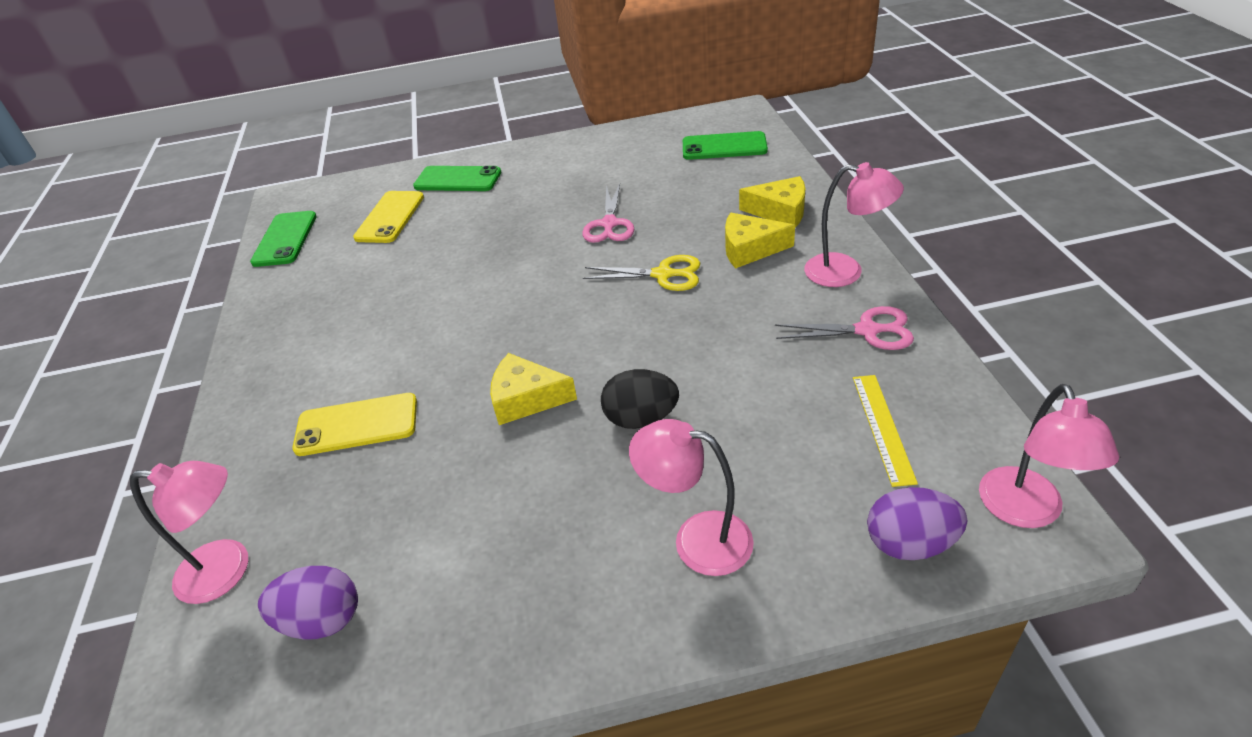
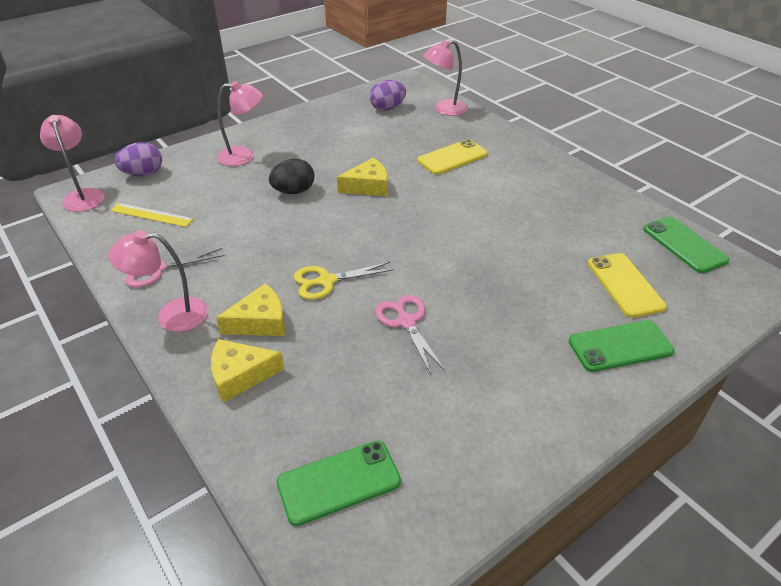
camera: 150 degrees right, 0 degrees up
(883, 427) = (151, 215): yellow ruler -> yellow ruler turned 45 degrees counterclockwise

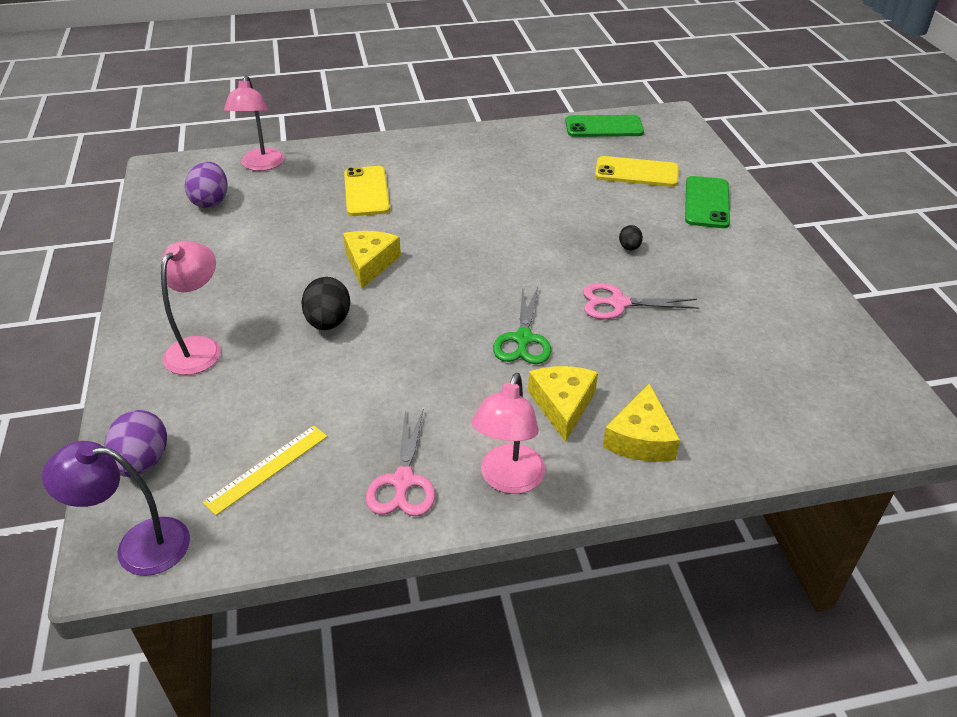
camera: 65 degrees left, 0 degrees up
(83, 195) = (138, 546): pink lamp -> purple lamp
(327, 281) = (523, 339): yellow scissors -> green scissors
(339, 482) = (803, 400): green phone -> none
(494, 309) = (629, 247): none -> black egg

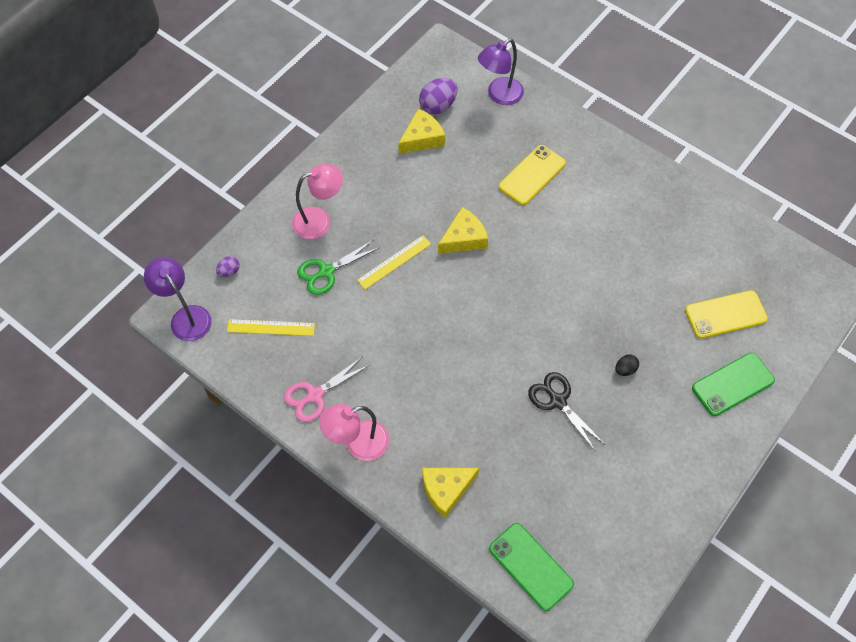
camera: 50 degrees right, 20 degrees up
(143, 462) = (229, 271): purple egg -> purple egg, size x0.54
(261, 165) = (499, 95): pink lamp -> purple lamp
(328, 322) = (394, 262): black egg -> yellow ruler
(523, 339) = (474, 372): green scissors -> green scissors (326, 271)
(562, 405) = (436, 431): yellow cheese -> yellow cheese (422, 138)
(604, 127) = (768, 252): green phone -> green phone (530, 566)
(618, 303) = (558, 401): pink scissors -> black scissors
(636, 172) = (725, 314): yellow phone -> yellow phone turned 75 degrees counterclockwise

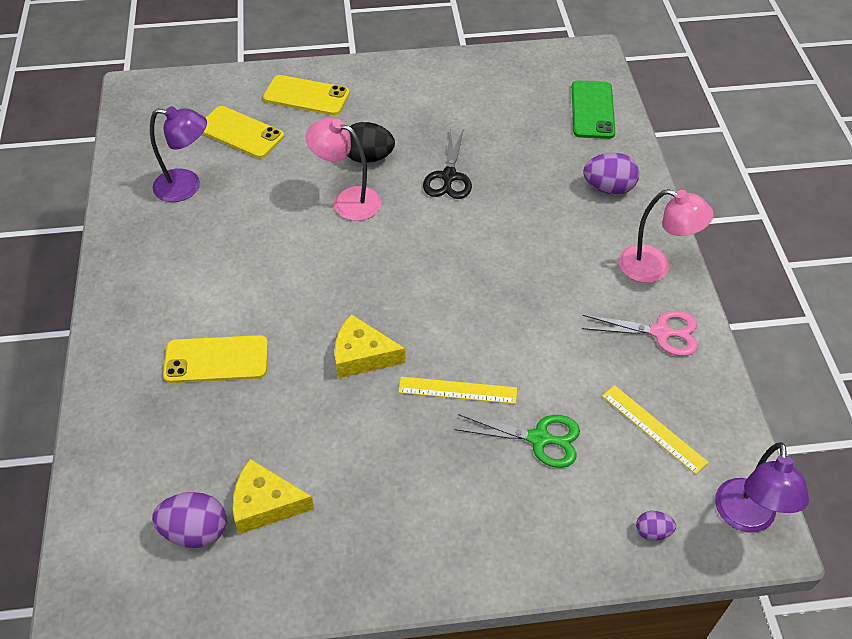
camera: 135 degrees left, 10 degrees down
(319, 220) = (490, 505): pink lamp -> pink lamp (348, 200)
(446, 490) = (608, 188): yellow cheese -> purple egg
(499, 95) = (117, 479): purple lamp -> purple lamp (187, 186)
(625, 369) = (368, 157): black egg -> black egg, size x1.85
(732, 384) = (306, 96): green phone -> yellow phone

